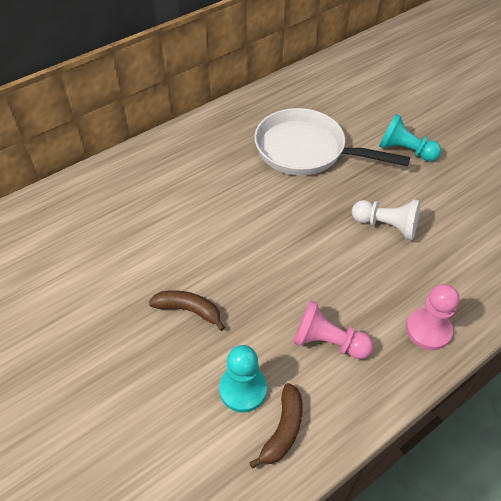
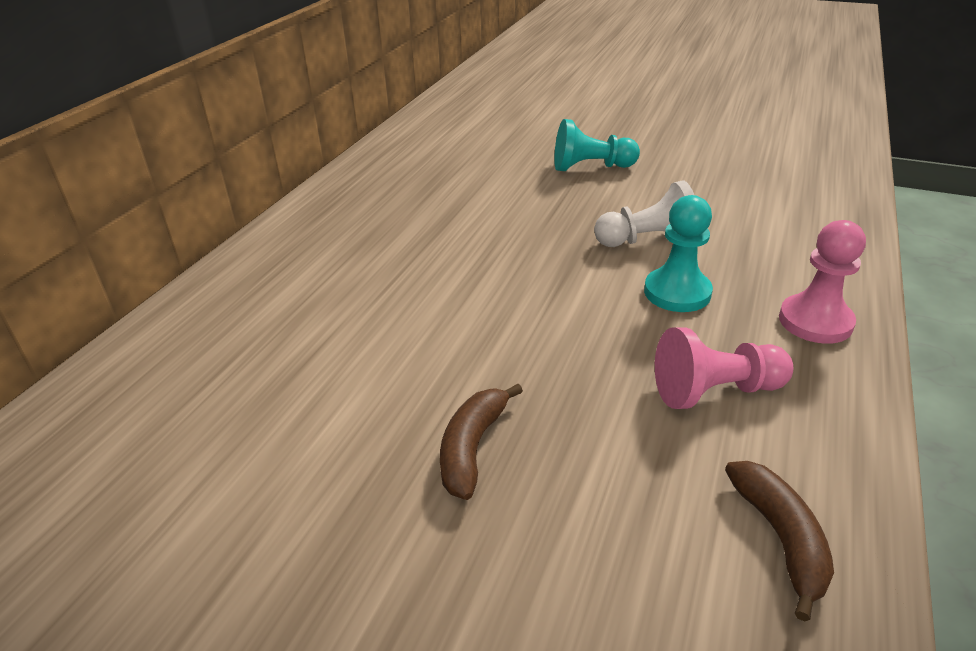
camera: 30 degrees left, 15 degrees down
(188, 310) = (472, 448): brown banana -> brown banana turned 60 degrees counterclockwise
(243, 389) = (664, 514): turquoise pawn -> turquoise pawn (677, 292)
(306, 150) = (469, 204): white pan -> none

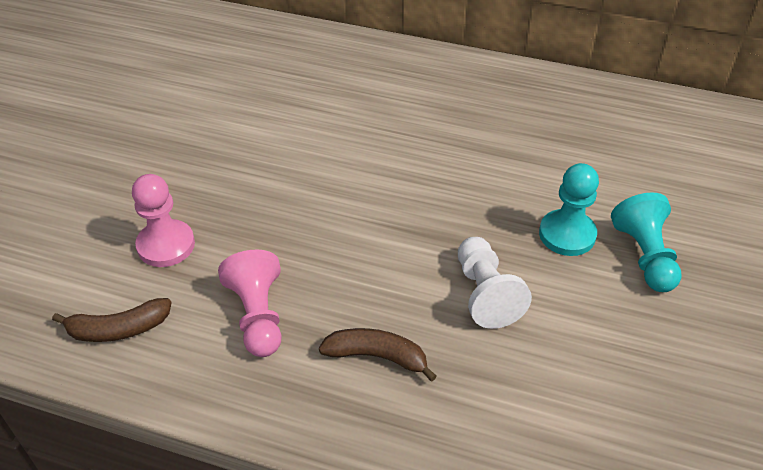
camera: 85 degrees right, 10 degrees up
(472, 448) = (215, 186): brown banana -> brown banana (377, 356)
(677, 292) = (393, 307): turquoise pawn -> turquoise pawn (567, 234)
(815, 321) = (350, 407): pink pawn -> pink pawn (166, 245)

